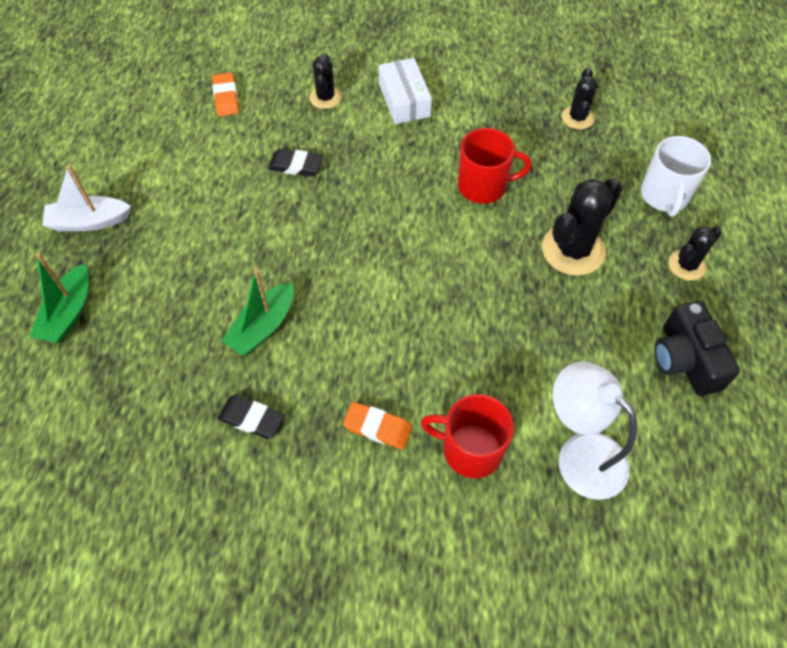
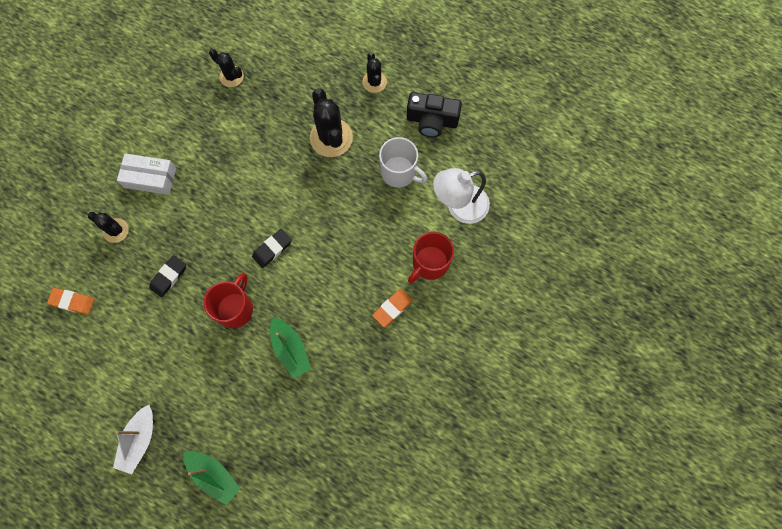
camera: 65 degrees left, 15 degrees up
(252, 419) = (352, 380): black eraser -> black eraser (272, 249)
(483, 186) = (254, 164): red mug -> red mug (235, 308)
(664, 196) = (320, 63): white mug -> white mug (399, 172)

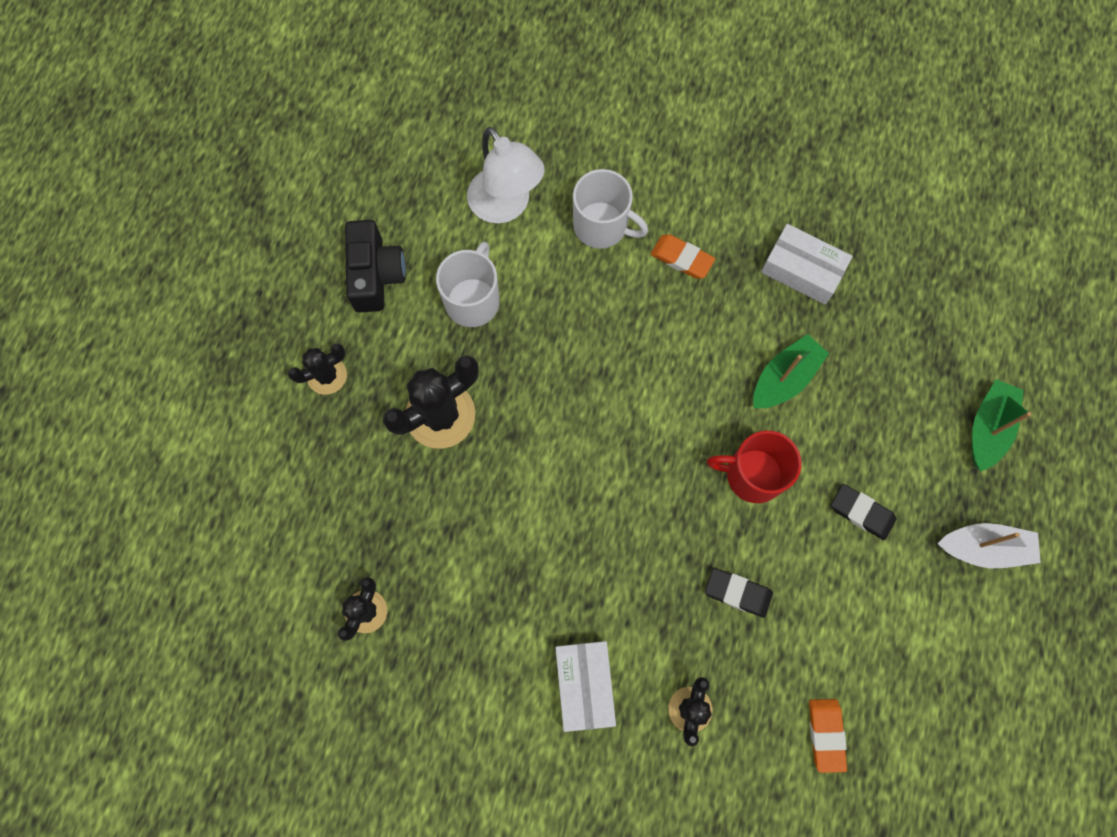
camera: 105 degrees left, 0 degrees up
(272, 249) = (646, 449): black eraser -> black eraser (861, 513)
(362, 387) = (802, 270): none -> white box
(429, 263) = (602, 226): red mug -> white mug

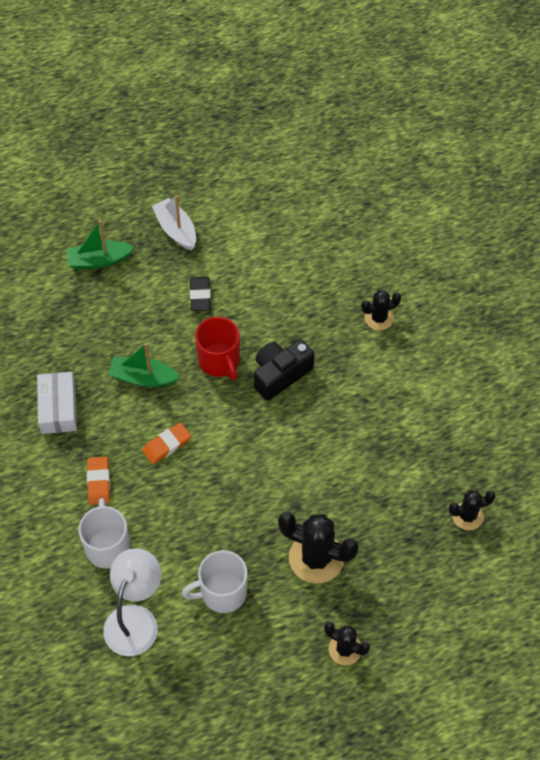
camera: 125 degrees left, 15 degrees down
(375, 275) = (250, 671): black camera -> black camera (280, 375)
(584, 685) = (410, 375): white box -> none
(737, 593) = (296, 331): black eraser -> none
(826, 734) = (339, 251): orange eraser -> orange eraser (167, 445)

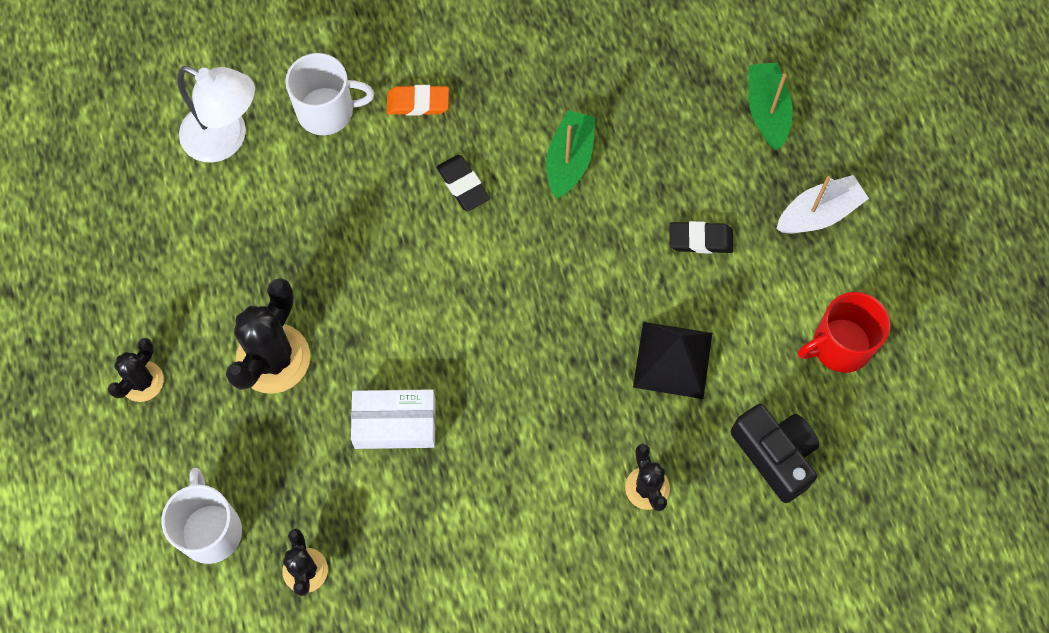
camera: 95 degrees right, 10 degrees up
(58, 408) = (532, 58): white box -> white box (395, 423)
(167, 445) = (463, 185): orange eraser -> black eraser
(219, 361) = (588, 258): red mug -> red mug (840, 346)
(222, 592) = (244, 240): white mug -> white mug (211, 530)
(280, 375) = (559, 338): black camera -> black camera (775, 455)
(289, 308) = (673, 359): none -> black pyramid

